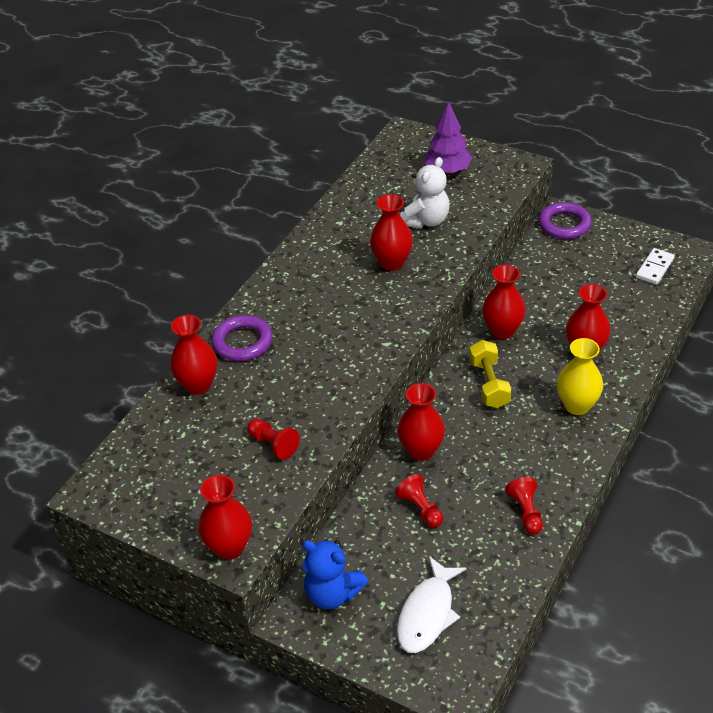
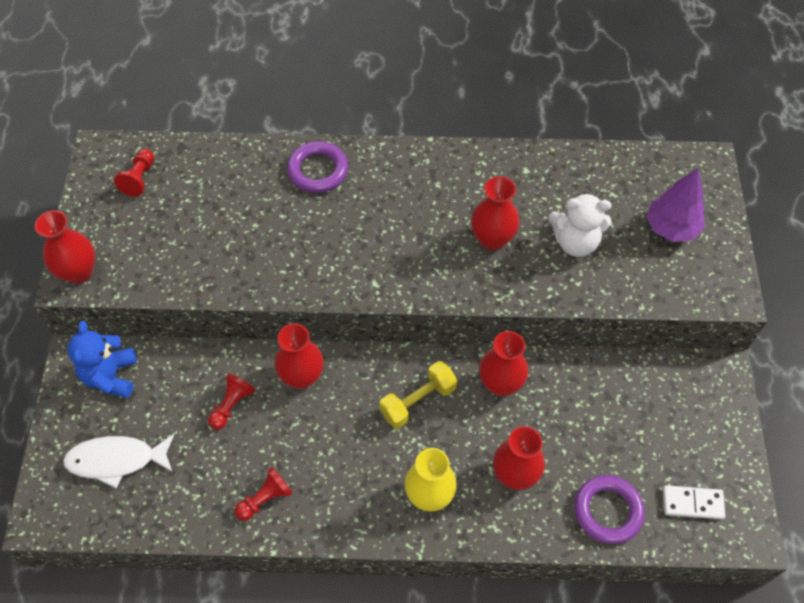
camera: 60 degrees right, 15 degrees up
(198, 385) = (249, 163): red vase -> none
(273, 444) = (204, 251): red pawn -> red pawn (139, 179)
(564, 224) = (706, 381): purple ring -> purple ring (607, 511)

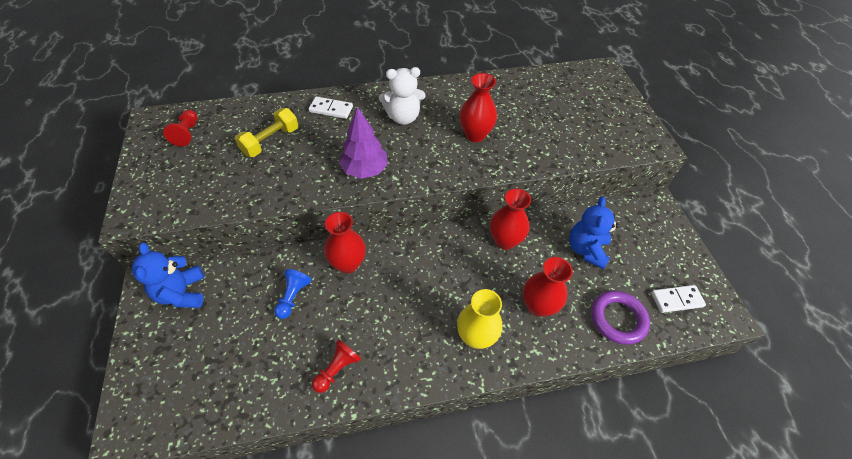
camera: 15 degrees left, 5 degrees down
(79, 272) = (139, 208): red vase -> none
(116, 460) = (195, 363): white fish -> none
(232, 405) = (293, 297): red pawn -> blue pawn
(318, 170) = (331, 109): purple ring -> white domino
(418, 401) = (445, 265): yellow dumbbell -> yellow dumbbell (270, 141)
(575, 242) = (535, 128): white teddy bear -> white teddy bear (403, 117)
(601, 416) = (586, 249): none -> blue teddy bear
(671, 228) = (597, 110): purple tree -> purple tree (365, 170)

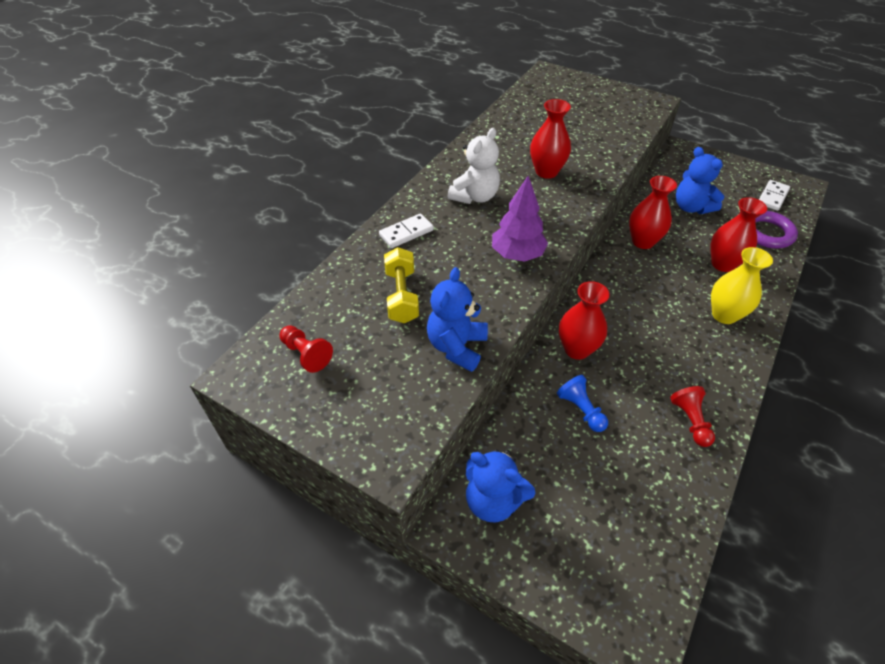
camera: 45 degrees left, 5 degrees down
(248, 191) = (457, 347): none -> blue teddy bear

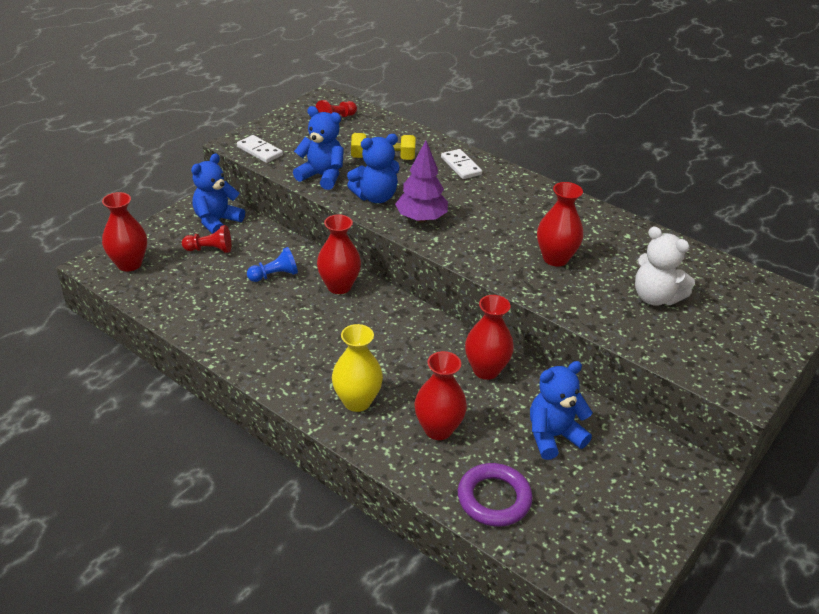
camera: 95 degrees right, 10 degrees down
(475, 196) = (512, 207): white teddy bear -> white teddy bear (655, 297)
(488, 293) = (375, 197): none -> blue teddy bear
(622, 589) = (129, 264): none -> red vase
(690, 421) = (239, 335): red pawn -> red pawn (210, 249)
(772, 197) = (579, 541): white domino -> white domino (259, 151)

